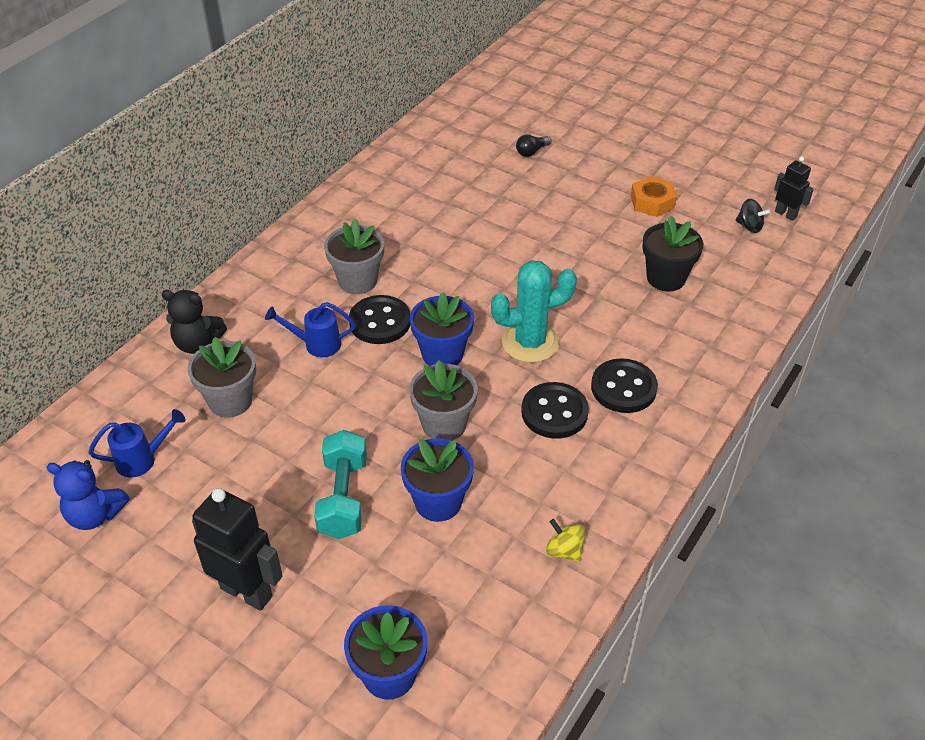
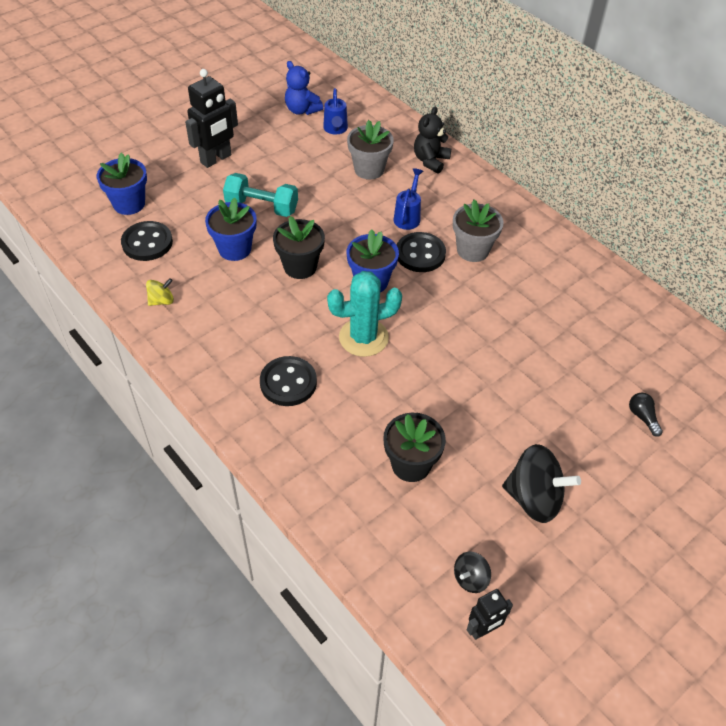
camera: 105 degrees right, 5 degrees up
(95, 515) = (302, 110): blue teddy bear -> blue teddy bear turned 75 degrees counterclockwise
(444, 424) = (300, 267): grey flower pot -> black flower pot
(530, 342) = (363, 337): turquoise cactus -> turquoise cactus turned 75 degrees clockwise
(554, 412) = (283, 331): black button -> black button (147, 243)
(652, 202) = (534, 498): orange nut -> black spinning top

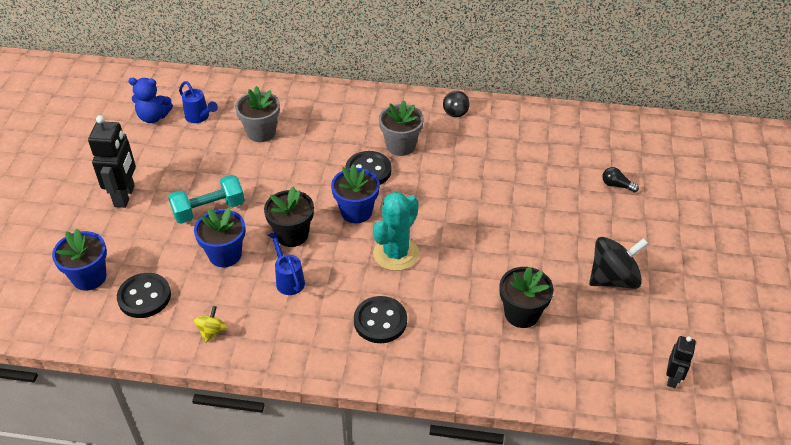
camera: 40 degrees left, 5 degrees down
(408, 216) = (329, 149): blue watering can -> blue watering can (288, 279)
(430, 161) = (300, 100): black teddy bear -> none
(470, 578) = (633, 355): black spinning top -> black spinning top (455, 112)

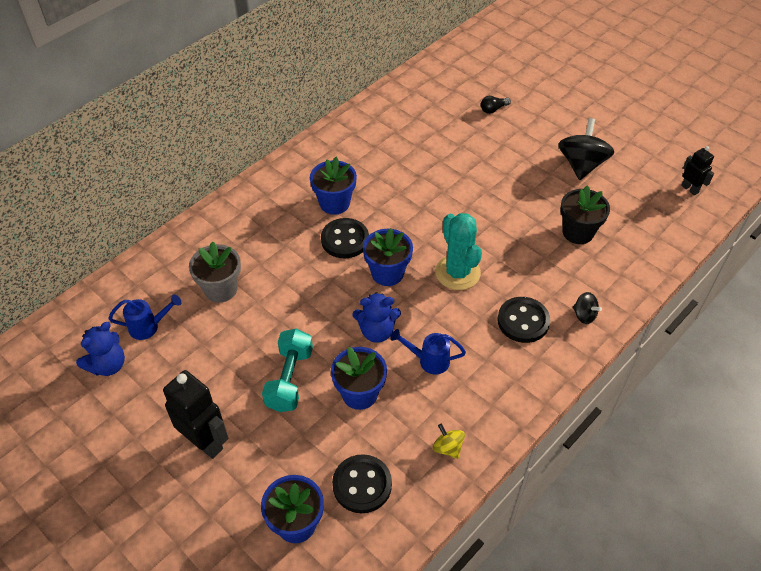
camera: 55 degrees left, 5 degrees up
(292, 235) = (377, 331): black flower pot -> blue teddy bear
(401, 146) = (334, 203): grey flower pot -> blue flower pot
(455, 112) = (327, 148): black spinning top -> black spinning top (584, 315)

